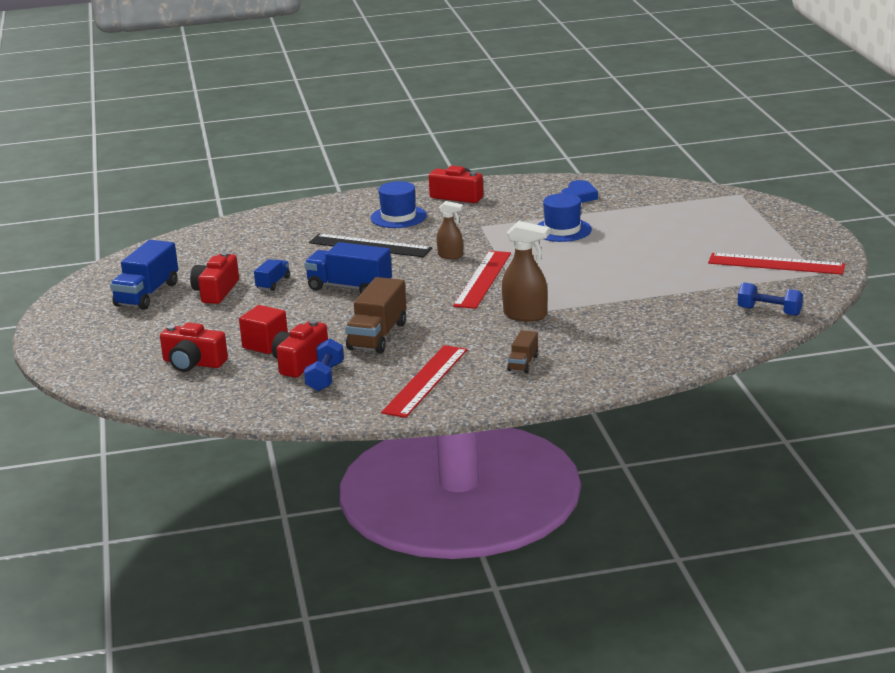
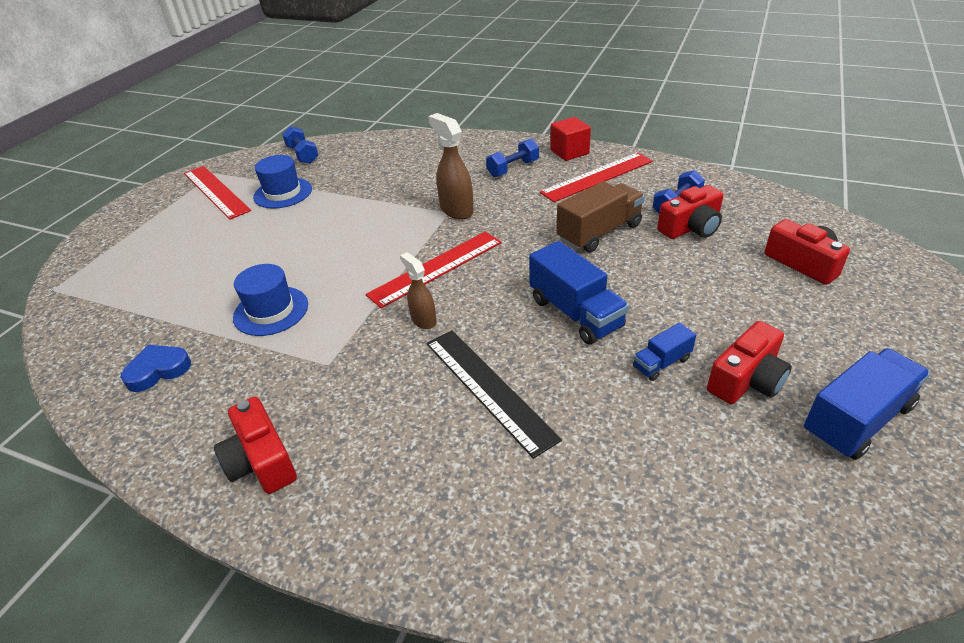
camera: 145 degrees left, 15 degrees up
(265, 344) = (715, 261): red cube -> red cube (569, 152)
(398, 217) = (390, 446): blue hat -> blue hat (283, 193)
(523, 363) = (513, 168): brown truck -> blue dumbbell

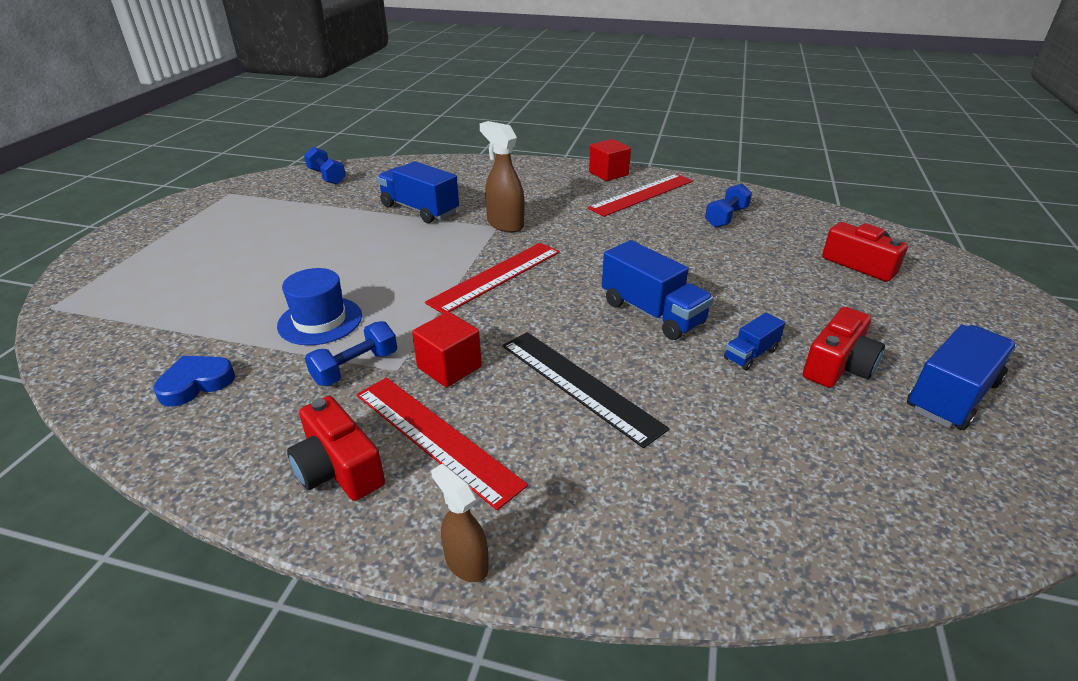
camera: 10 degrees left, 5 degrees down
(216, 191) = (234, 210): red ruler -> red ruler (435, 437)
(283, 193) = (311, 211): blue hat -> none
(375, 364) = (449, 367): none -> red cube
(380, 192) = (419, 210): none -> blue truck
(423, 320) = (493, 324): brown spray bottle -> brown spray bottle (466, 563)
(513, 168) = (555, 188): blue dumbbell -> blue dumbbell (355, 368)
(599, 233) = (657, 242): brown truck -> none
(691, 228) = (745, 236): red camera -> none

